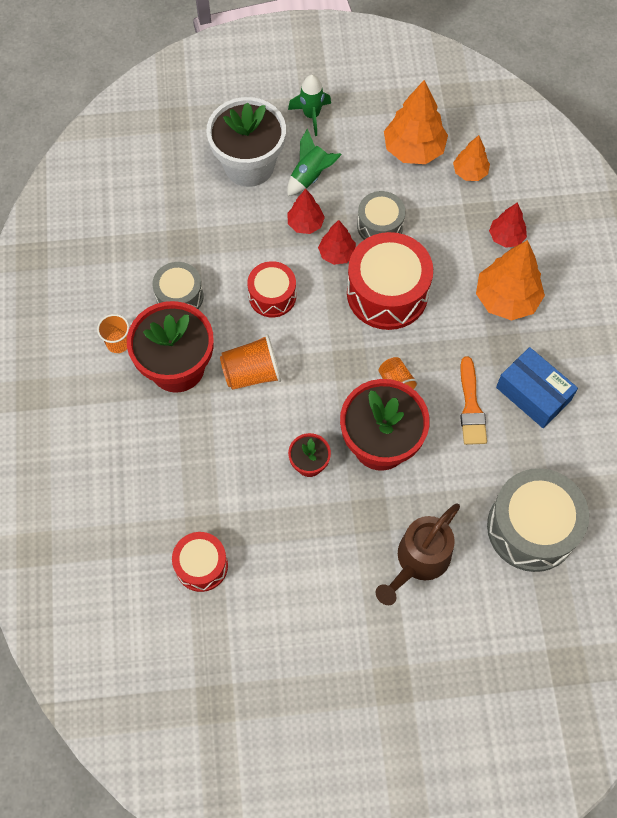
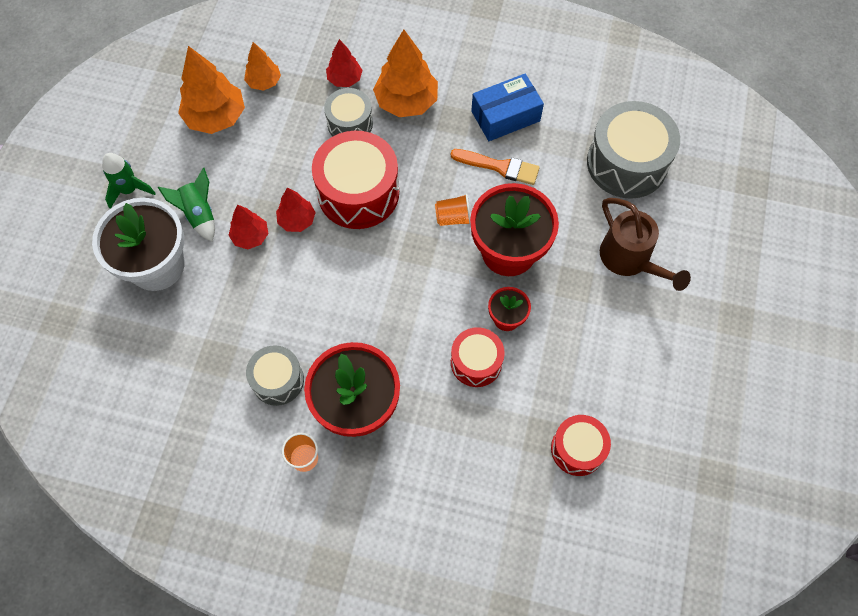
camera: 70 degrees left, 0 degrees up
(252, 373) = (393, 338): orange cup -> none
(272, 296) = (317, 292): red drum -> red drum (476, 362)
(380, 226) = (284, 174): grey drum -> grey drum (350, 123)

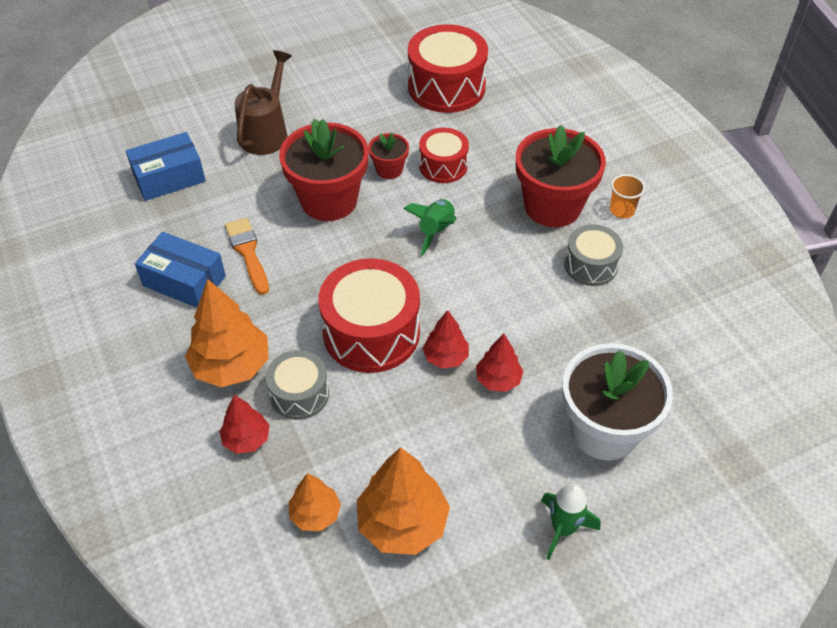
camera: 130 degrees left, 15 degrees down
(199, 214) = (521, 440): green rocket -> green rocket (436, 231)
(453, 218) = (331, 251): orange cup -> none
(577, 449) = (446, 87): red drum -> red drum, size x1.72
(627, 163) = (169, 177): grey drum -> blue box

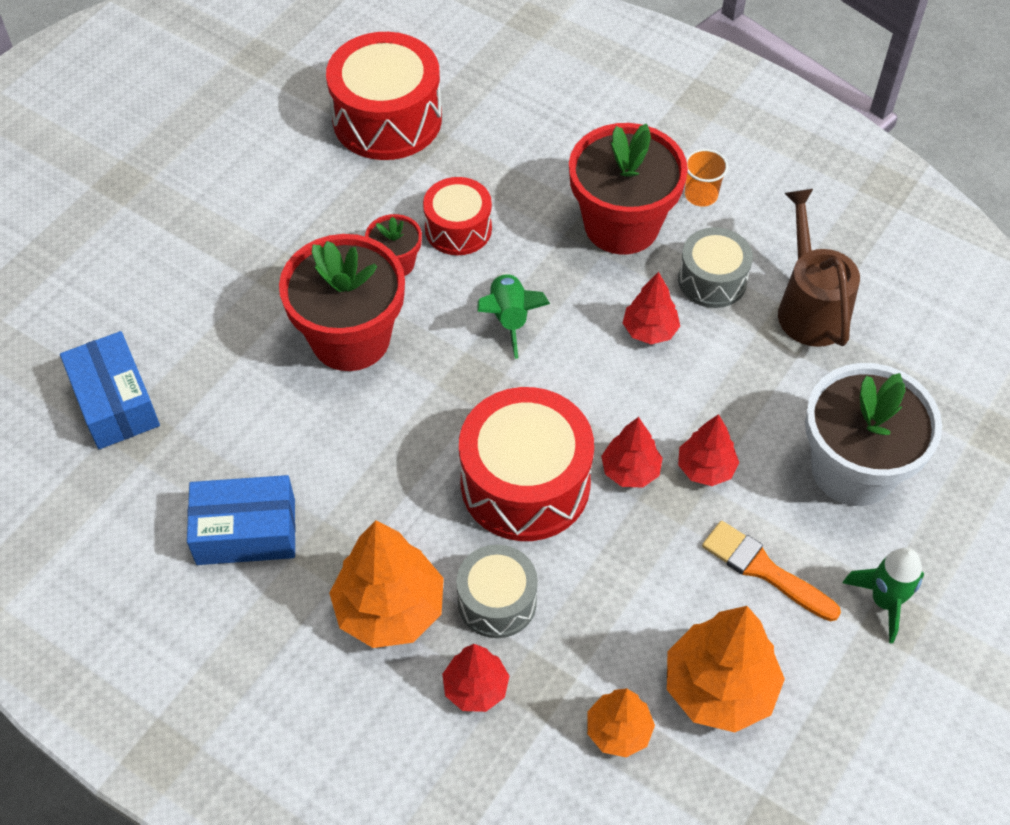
camera: 30 degrees left, 5 degrees up
(169, 177) = (115, 402): blue box -> blue box turned 60 degrees counterclockwise
(248, 252) = (299, 455): orange brush -> orange brush (763, 570)
(267, 132) = (200, 280): brown watering can -> brown watering can (809, 306)
(523, 277) = (649, 330): none -> red tree

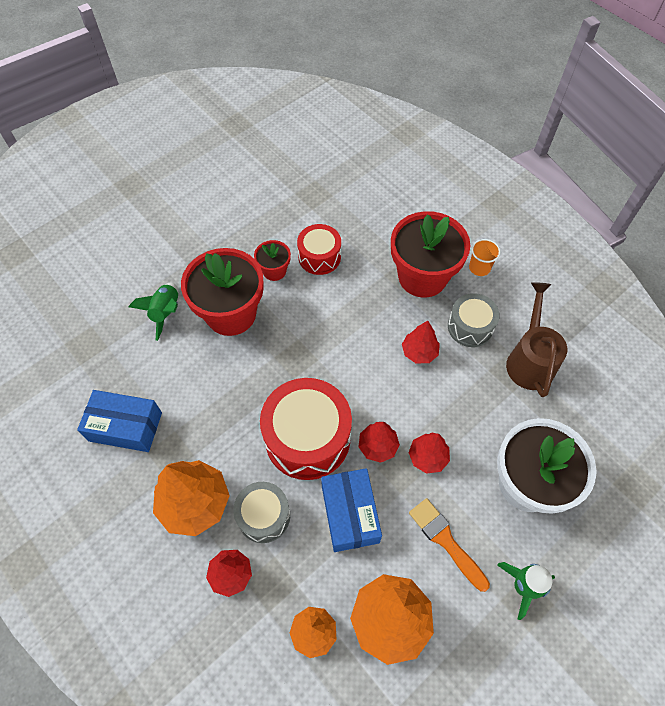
camera: 15 degrees right, 5 degrees up
(115, 402) = (79, 322): blue box -> blue box (350, 514)
(387, 119) = (299, 177): red drum -> none
(509, 318) = (332, 323): green rocket -> green rocket (166, 313)

